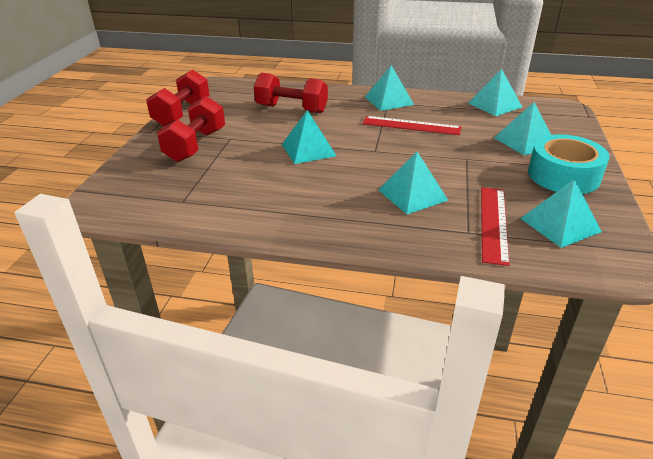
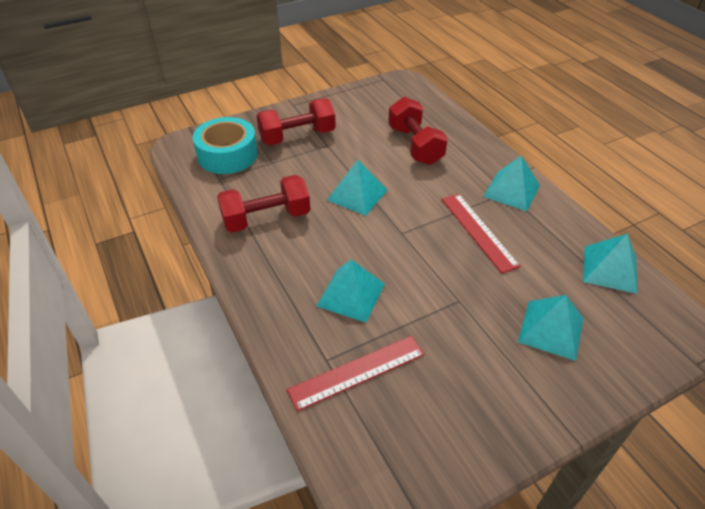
camera: 50 degrees right, 10 degrees up
(182, 113) = (336, 100): red dumbbell -> red dumbbell (266, 218)
(560, 225) = (403, 425): turquoise pyramid -> none
(563, 175) = (509, 392): turquoise tape -> turquoise tape (227, 155)

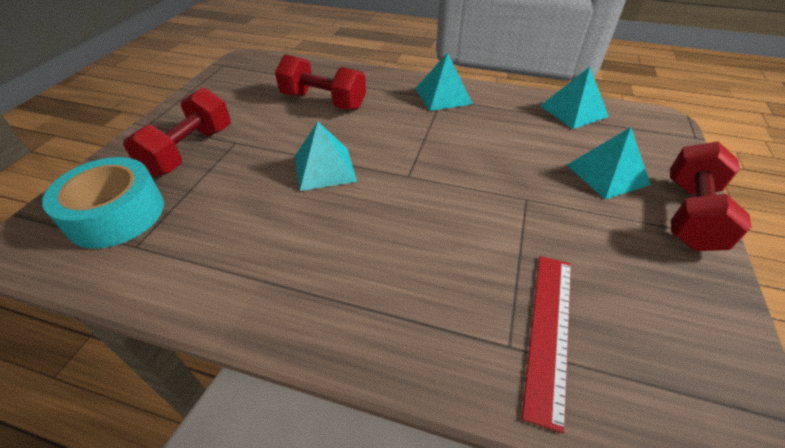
camera: 45 degrees left, 0 degrees up
(266, 218) = (254, 250): red dumbbell -> red dumbbell (690, 215)
(351, 294) = (441, 261): turquoise pyramid -> none
(478, 231) = (463, 137): red ruler -> none

